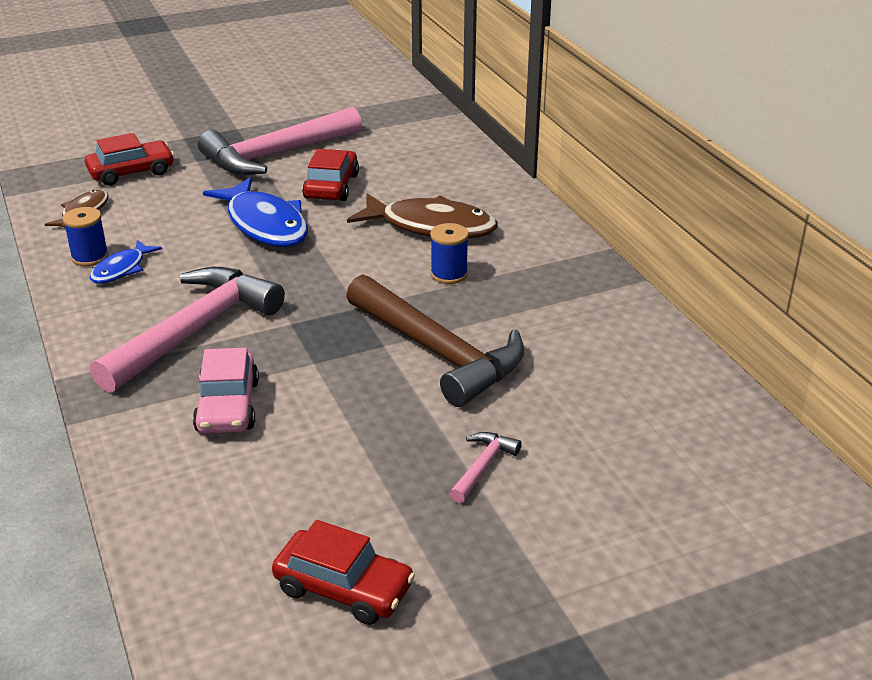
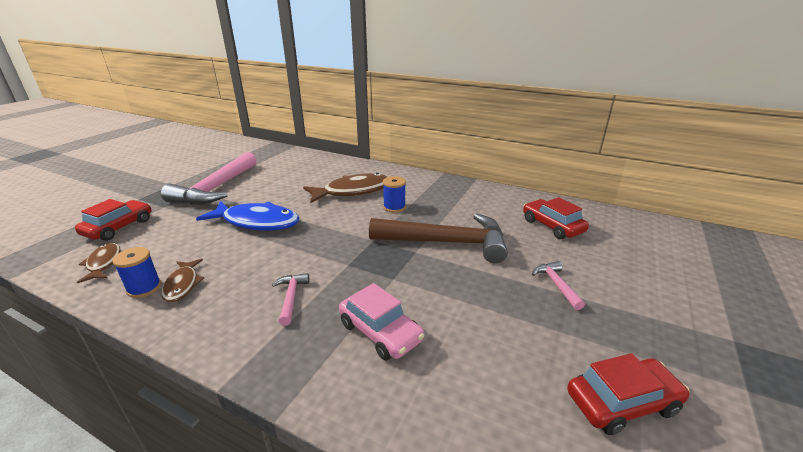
camera: 40 degrees left, 5 degrees down
(121, 269) = (182, 285): blue fish -> brown fish
(194, 331) = (291, 297): pink hammer -> pink hammer, size x0.42
(331, 186) = (272, 192): red car -> red car (552, 226)

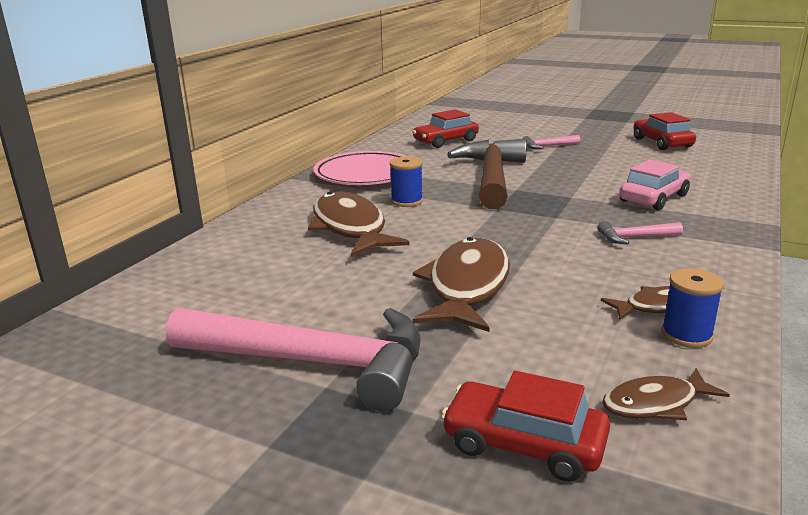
camera: 90 degrees left, 5 degrees down
(257, 222) = (466, 286): blue fish -> brown fish
(451, 193) = (365, 174): none -> pink plate

